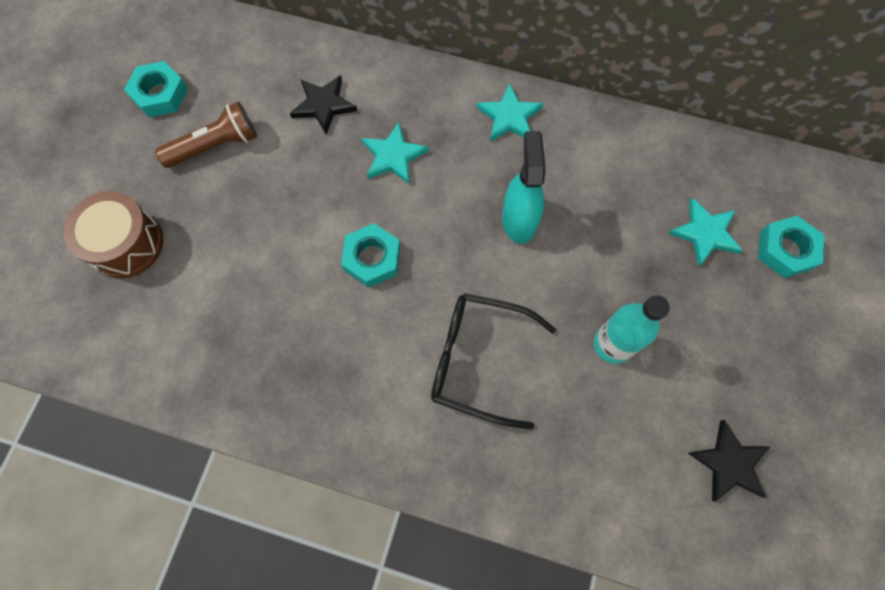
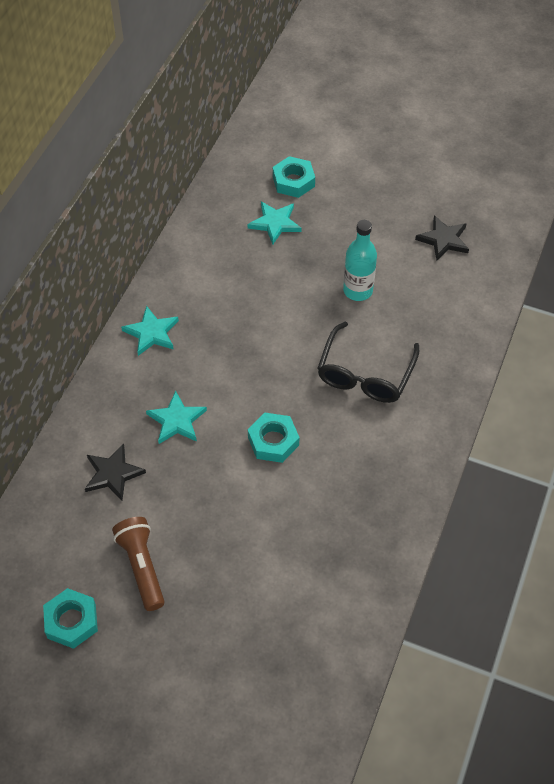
camera: 85 degrees left, 15 degrees down
(126, 244) = (237, 642): brown drum -> none
(519, 219) = (249, 336): turquoise spray bottle -> none

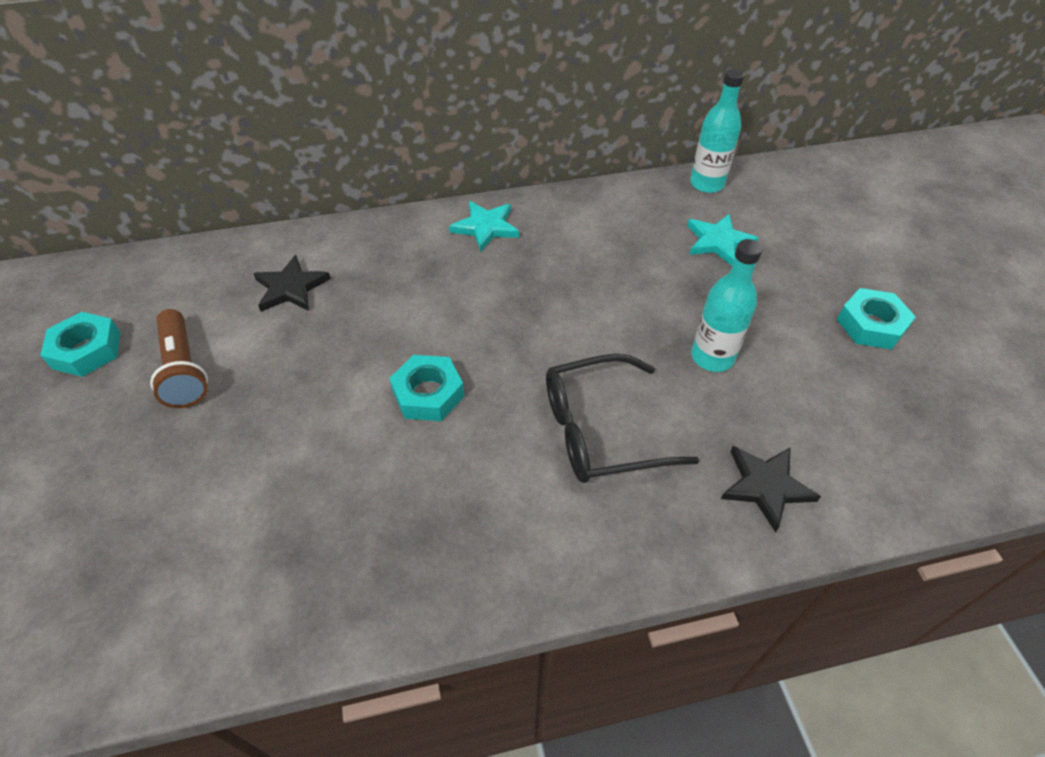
camera: 55 degrees right, 5 degrees down
(142, 567) = (183, 370): brown flashlight -> brown flashlight turned 120 degrees clockwise
(176, 420) = (393, 300): turquoise star -> none
(219, 191) = (707, 184): none -> turquoise bottle
(293, 181) = (789, 227): turquoise nut -> turquoise nut (871, 325)
(443, 240) = (886, 400): black star -> black star (765, 486)

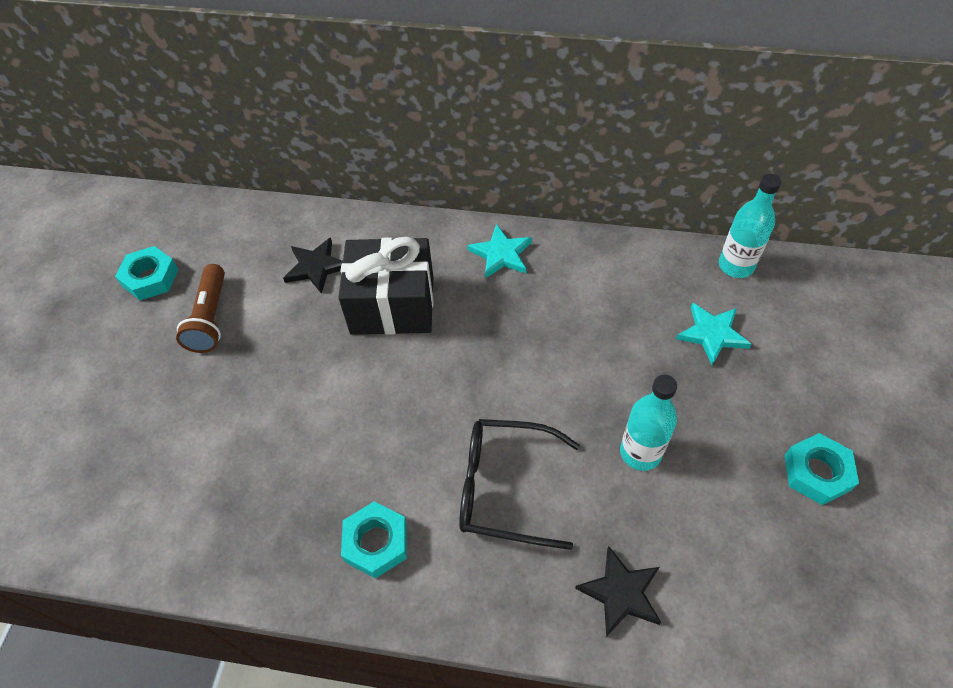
camera: 25 degrees right, 5 degrees up
(394, 300) = (392, 305): none -> black gift
(428, 394) = (381, 403): turquoise nut -> turquoise nut (376, 542)

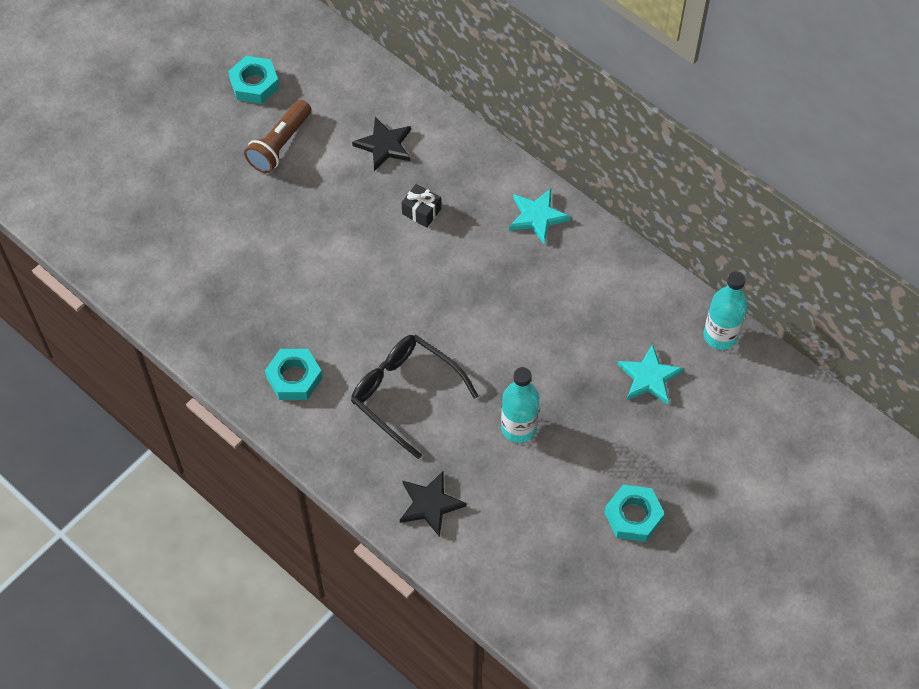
camera: 30 degrees right, 5 degrees up
(392, 305) = (421, 211): black gift -> black gift, size x0.41

